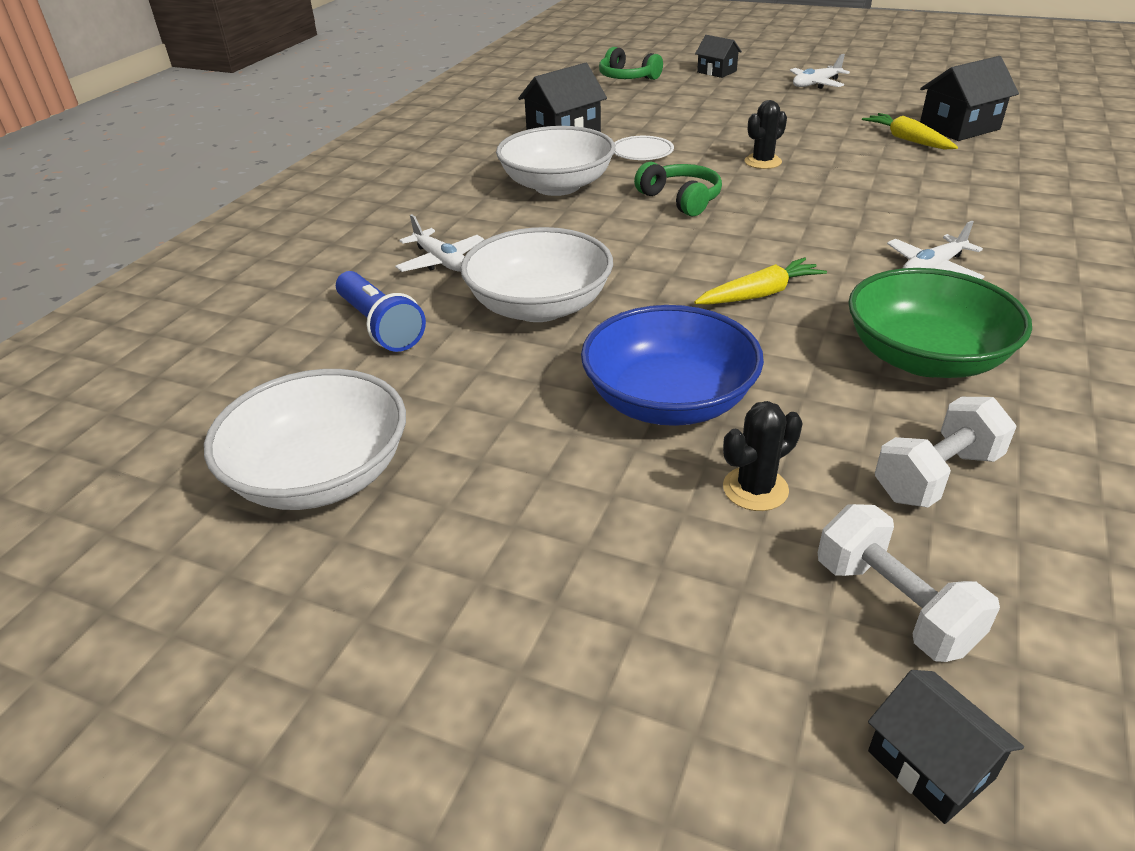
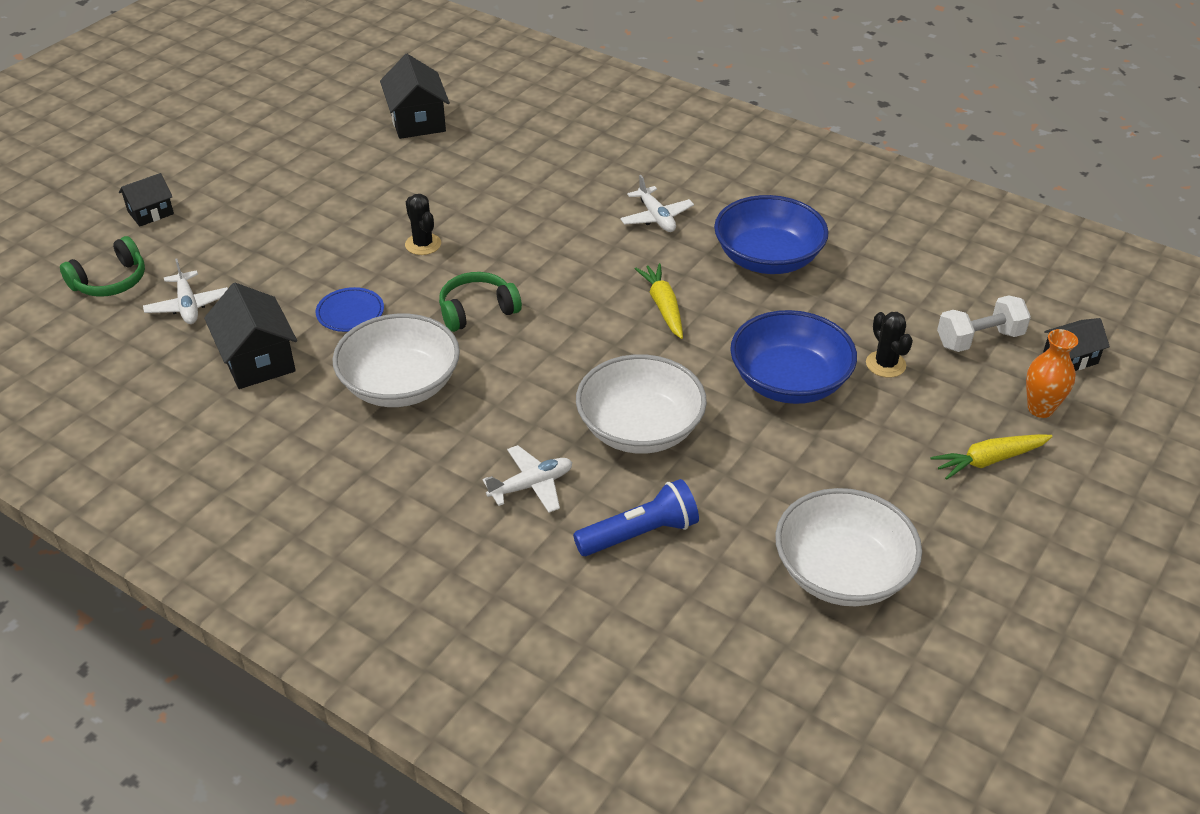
camera: 80 degrees left, 5 degrees up
(642, 152) = (350, 313): white plate -> blue plate
(737, 705) = (1040, 409): none -> orange vase
(816, 84) = (248, 161): white plane -> white plane (188, 306)
(907, 140) = (426, 154): yellow carrot -> yellow carrot (989, 460)
(924, 358) = (768, 258): green bowl -> blue bowl
(936, 476) = (883, 293): white dumbbell -> none

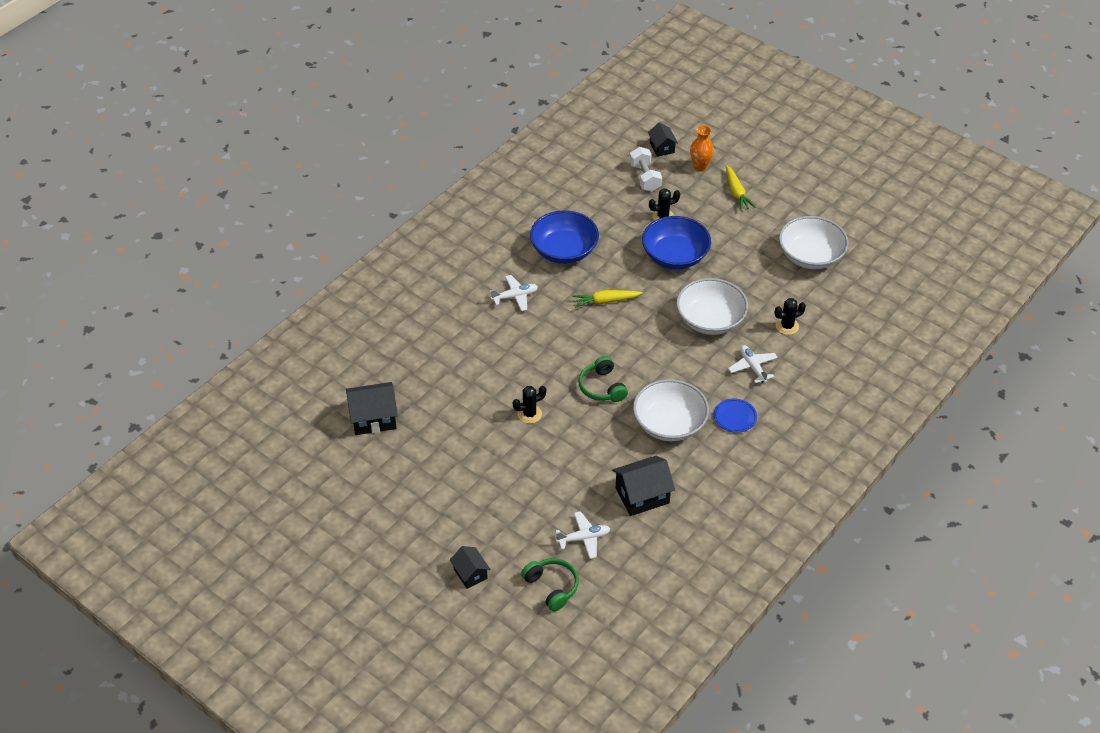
camera: 85 degrees left, 5 degrees up
(350, 313) = (599, 450): blue plate -> blue plate (735, 417)
(640, 534) = (787, 326): blue flashlight -> black cactus

